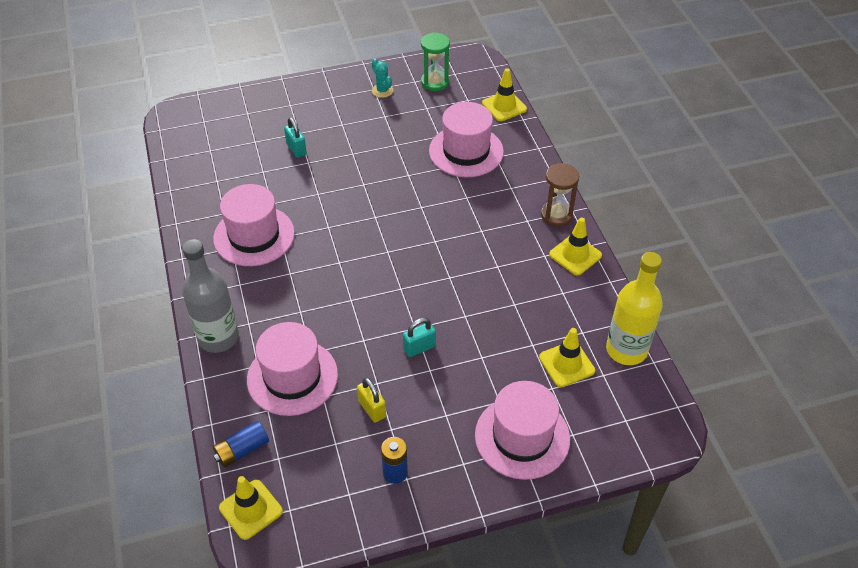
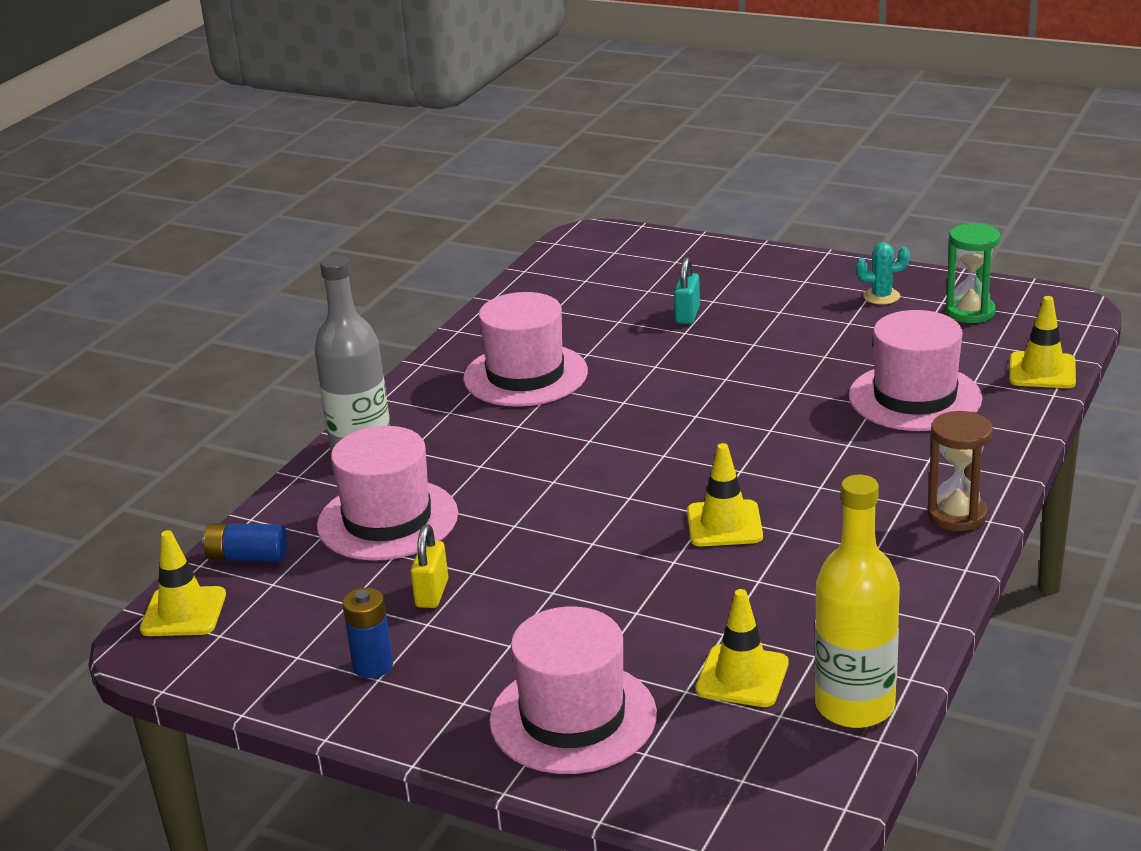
camera: 45 degrees right, 20 degrees down
(382, 90) = (881, 296): turquoise cactus -> turquoise cactus turned 75 degrees clockwise
(419, 348) = (570, 564): turquoise padlock -> none
(575, 255) = (924, 569): yellow traffic cone -> yellow traffic cone (724, 524)

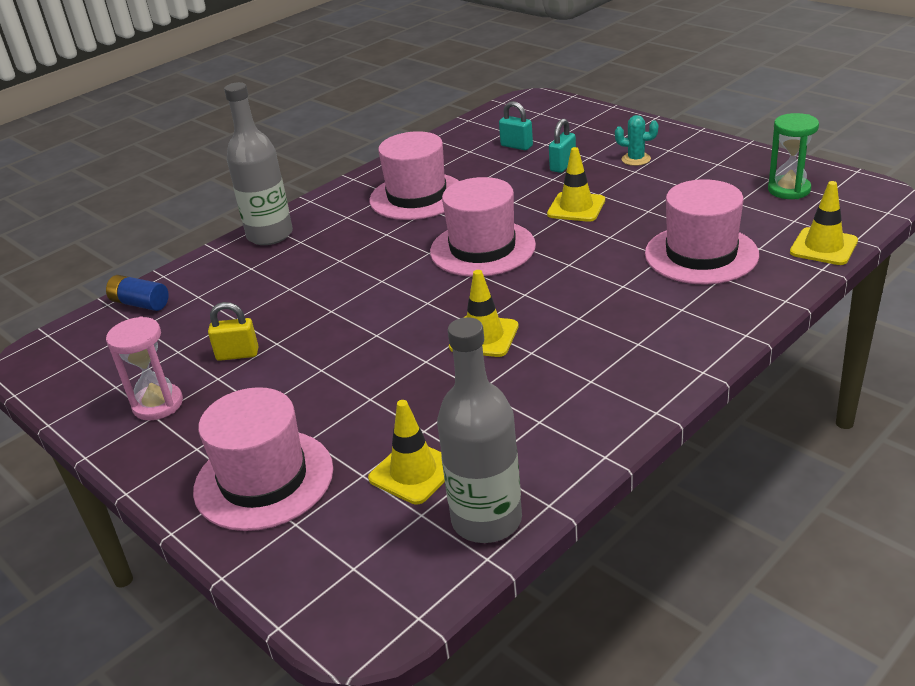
camera: 20 degrees right, 5 degrees up
(183, 612) = (71, 338): yellow traffic cone -> yellow traffic cone (576, 207)
(373, 666) = (158, 404): blue battery -> pink hourglass
(387, 520) = (249, 291): pink hat -> pink hat (482, 248)
(432, 593) = (237, 354): yellow padlock -> yellow padlock turned 60 degrees clockwise
(612, 297) = (516, 146): none -> turquoise padlock
(854, 706) = (486, 520): yellow bottle -> grey bottle
(881, 296) = (722, 169): turquoise cactus -> turquoise cactus (636, 159)
(957, 515) = (677, 362): brown hourglass -> none

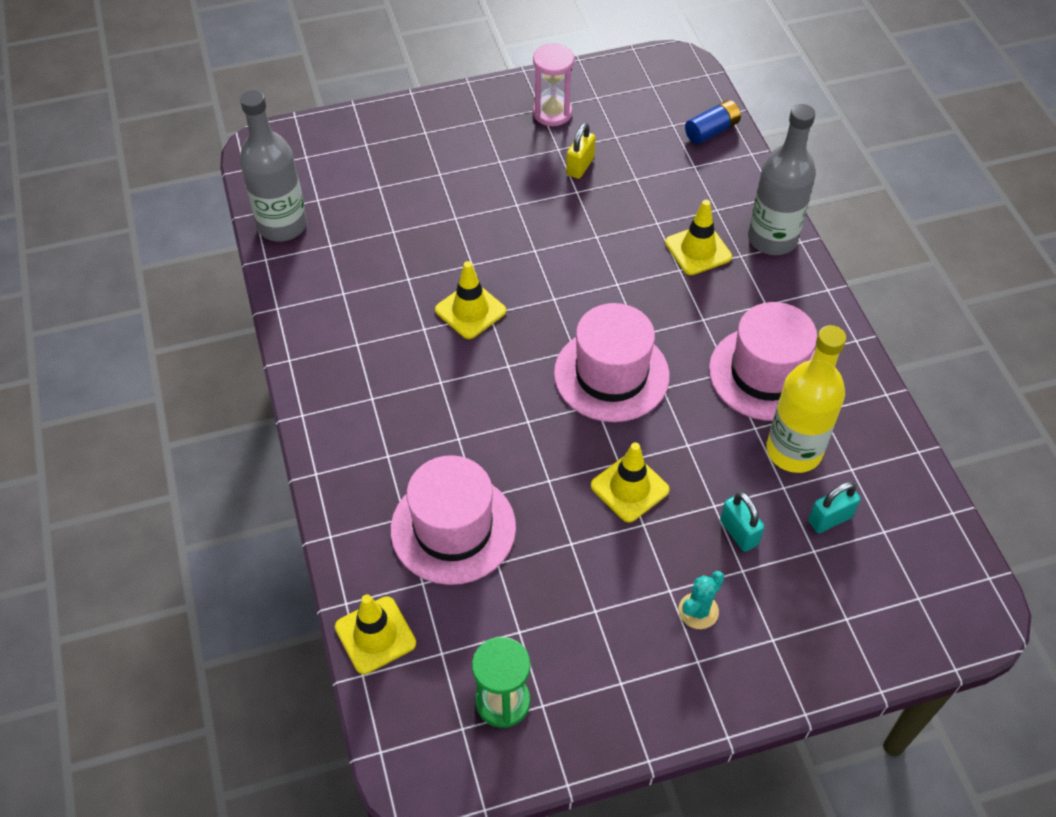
camera: 115 degrees right, 20 degrees up
(264, 479) = (419, 142): pink hat -> none
(413, 472) = (357, 210): yellow traffic cone -> yellow traffic cone (698, 250)
(476, 169) = (794, 451): none -> yellow bottle

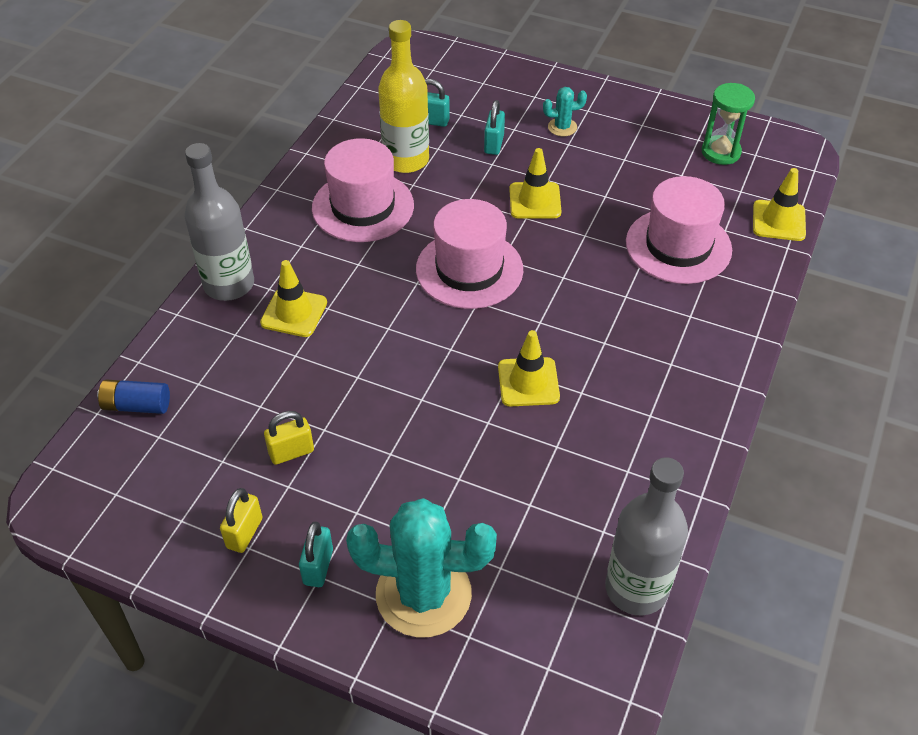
camera: 140 degrees left, 5 degrees down
(412, 147) = (423, 594): none -> turquoise cactus
(489, 123) = (318, 567): none -> turquoise padlock
(552, 113) = (244, 533): pink hourglass -> yellow padlock

